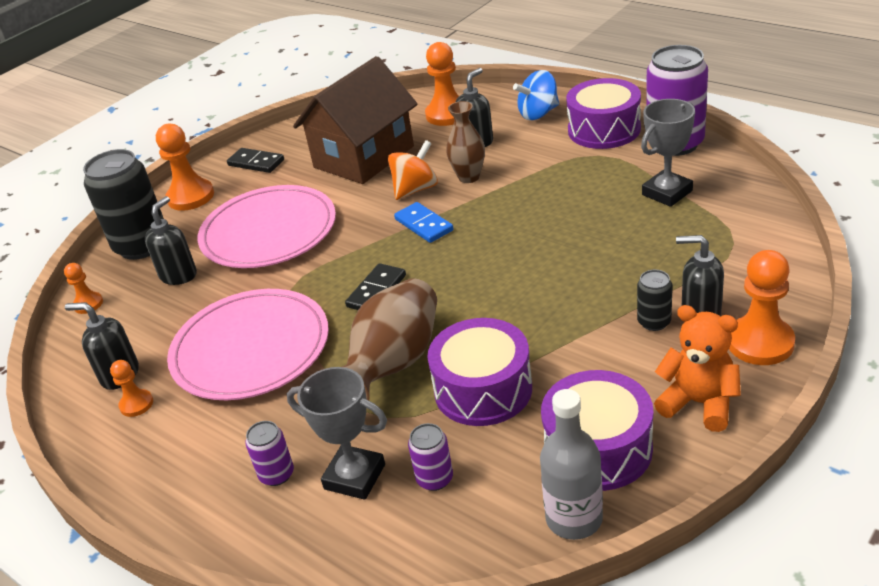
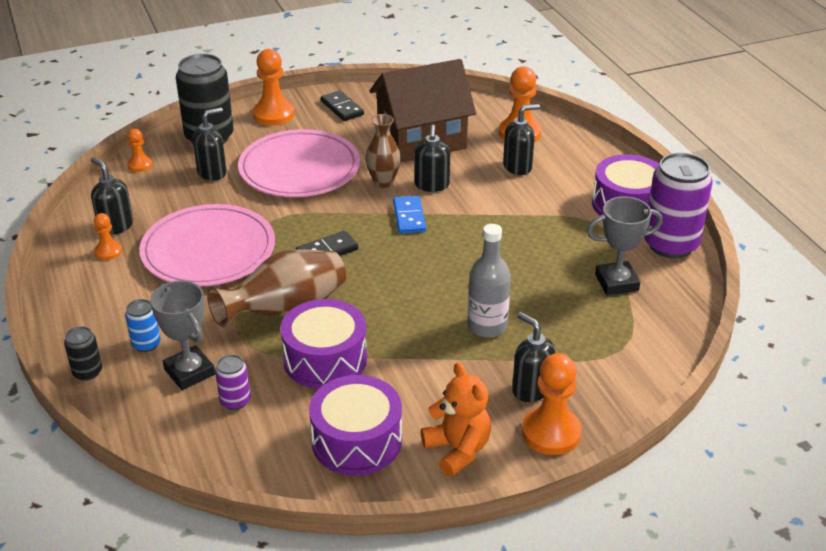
camera: 25 degrees right, 0 degrees up
(277, 474) = (146, 344): purple can -> blue can
(415, 189) = (432, 185): orange spinning top -> black soap dispenser
(469, 177) = (480, 194): brown vase -> brown vase (383, 182)
(538, 113) = (590, 166): blue spinning top -> none
(574, 519) = (293, 476): grey bottle -> grey bottle (487, 326)
(654, 322) = (492, 376): black can -> black can (87, 372)

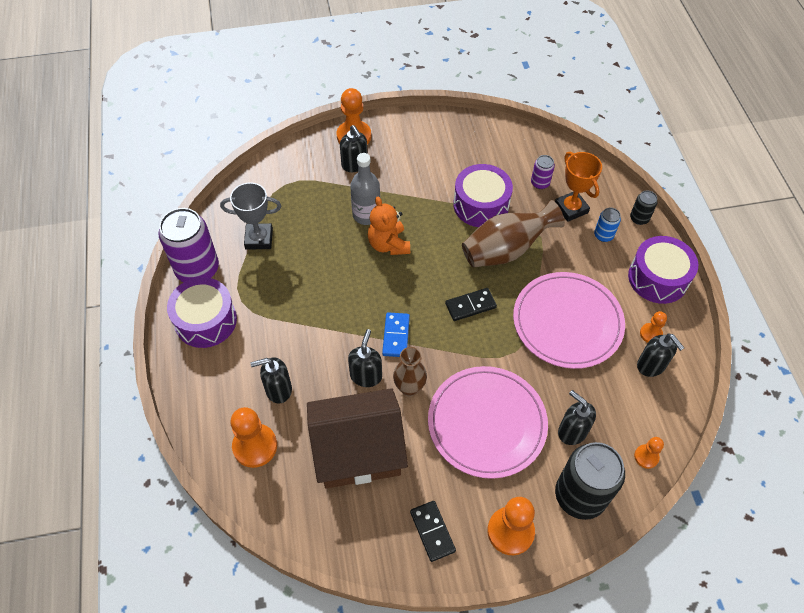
camera: 170 degrees left, 20 degrees up
(189, 372) = (571, 208): grey trophy -> orange trophy
(212, 172) = (572, 431): black soap dispenser -> black soap dispenser turned 75 degrees clockwise
(356, 441) = (467, 147): purple drum -> purple drum (658, 278)
(457, 450) = (410, 134): orange teddy bear -> orange teddy bear (388, 244)

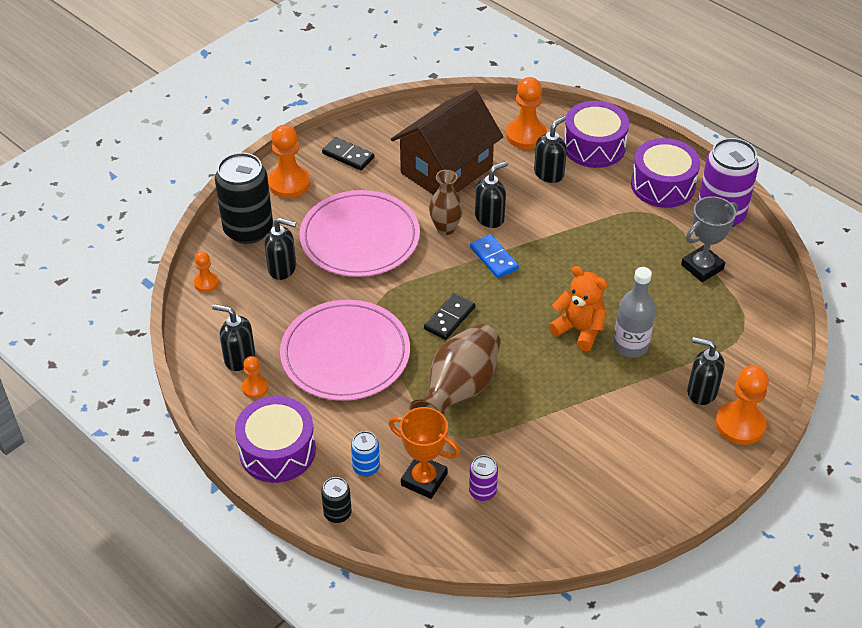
camera: 145 degrees right, 10 degrees down
(366, 375) = (490, 218): black soap dispenser -> black soap dispenser turned 105 degrees counterclockwise
(481, 205) = (526, 425): purple drum -> purple drum (594, 146)

